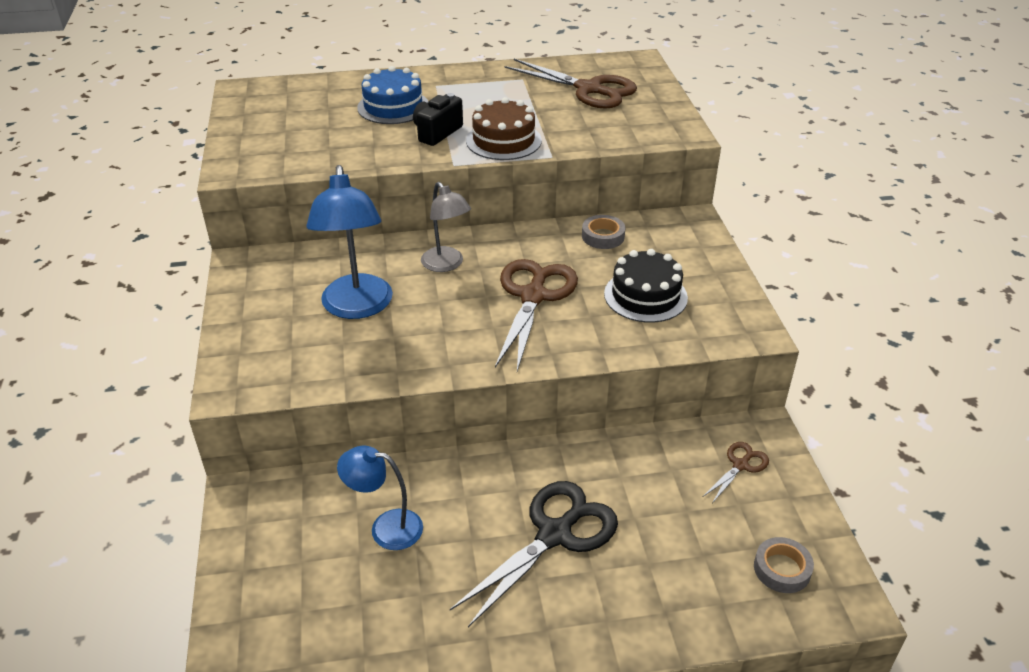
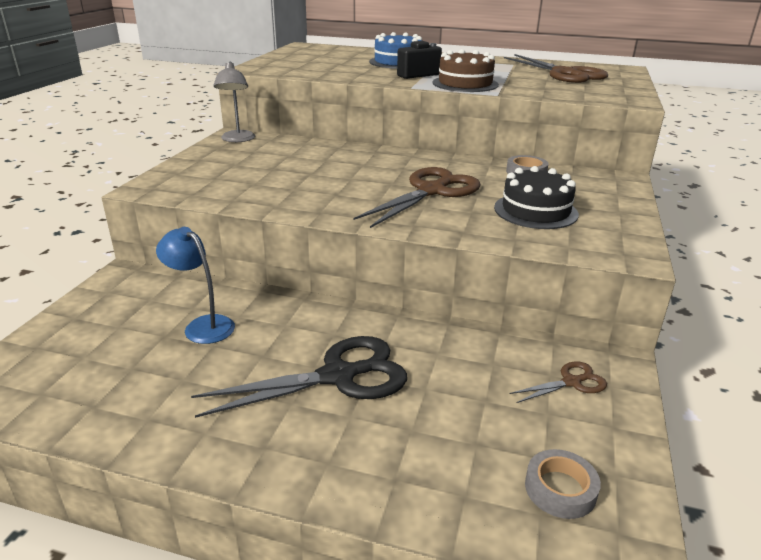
camera: 25 degrees right, 10 degrees down
(357, 307) = (285, 169): blue lamp -> none
(446, 265) = (377, 162): grey lamp -> grey lamp (237, 139)

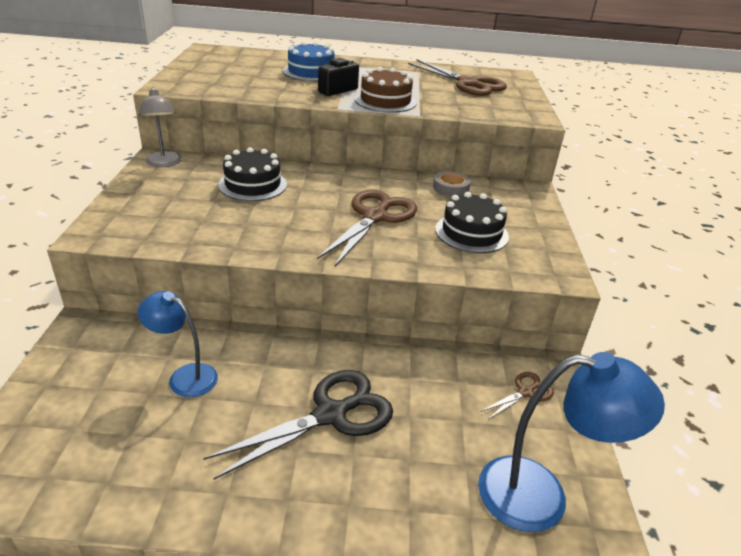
camera: 15 degrees left, 5 degrees up
(315, 159) = (252, 185): none -> black cake
(560, 489) = (541, 496): grey tape -> blue lamp

